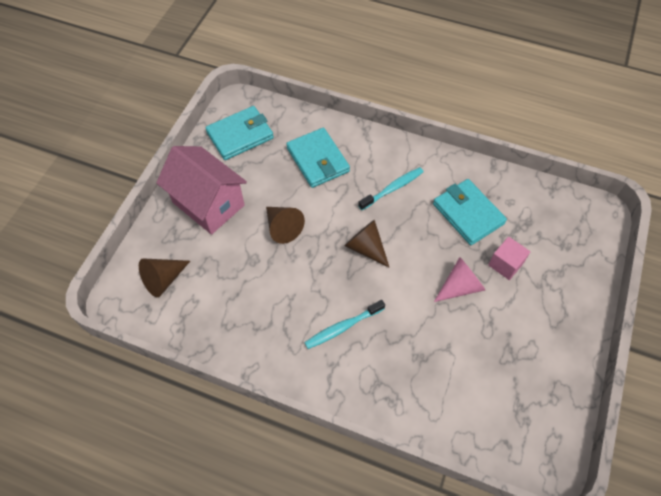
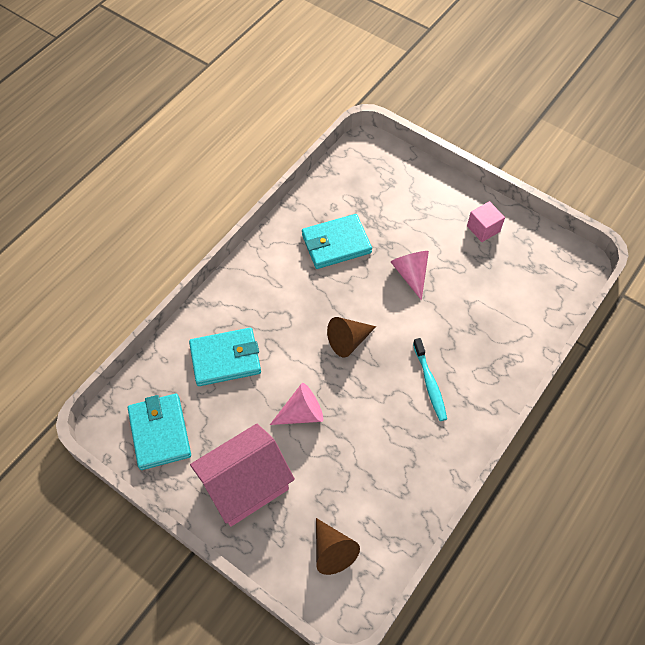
camera: 75 degrees left, 0 degrees up
(282, 228) = (302, 413): brown cone -> pink cone
(392, 188) = (286, 298): turquoise toothbrush -> none
(505, 264) = (397, 232): pink cube -> pink cube (483, 229)

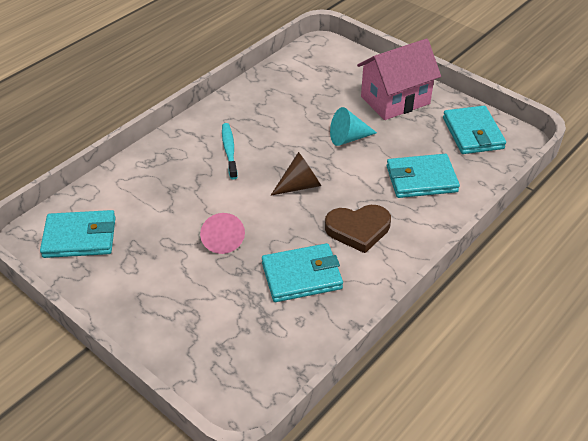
camera: 175 degrees left, 15 degrees down
(289, 293) = (358, 229): none -> brown heart
(302, 413) = (348, 138): pink cone -> turquoise cone
(332, 551) = (329, 66): brown cone -> none
(483, 229) = (122, 281): pink cube -> none
(537, 266) = (80, 237): none -> turquoise wallet

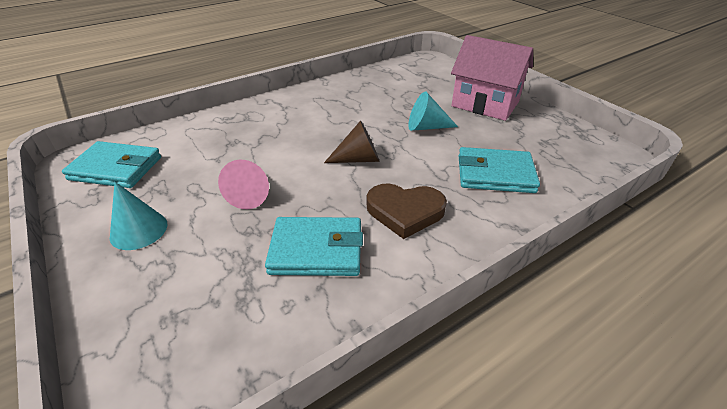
camera: 15 degrees right, 5 degrees down
(146, 289) = (139, 230): none -> turquoise cone
(229, 150) = (304, 120): turquoise toothbrush -> none
(395, 100) = (485, 104): pink house -> pink house turned 45 degrees clockwise
(473, 133) = (564, 141): turquoise wallet -> none

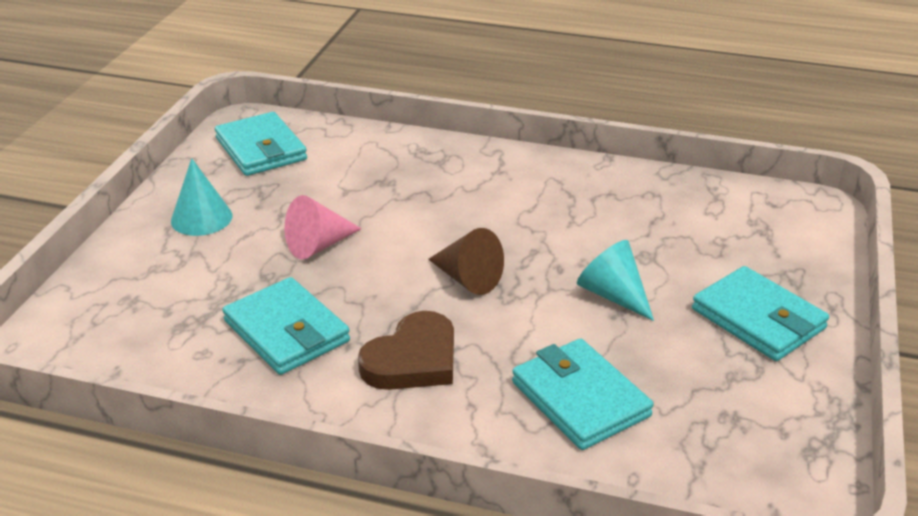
camera: 50 degrees right, 5 degrees down
(405, 212) = (413, 359): brown heart -> brown heart turned 105 degrees counterclockwise
(485, 104) = (758, 319): pink house -> turquoise wallet

